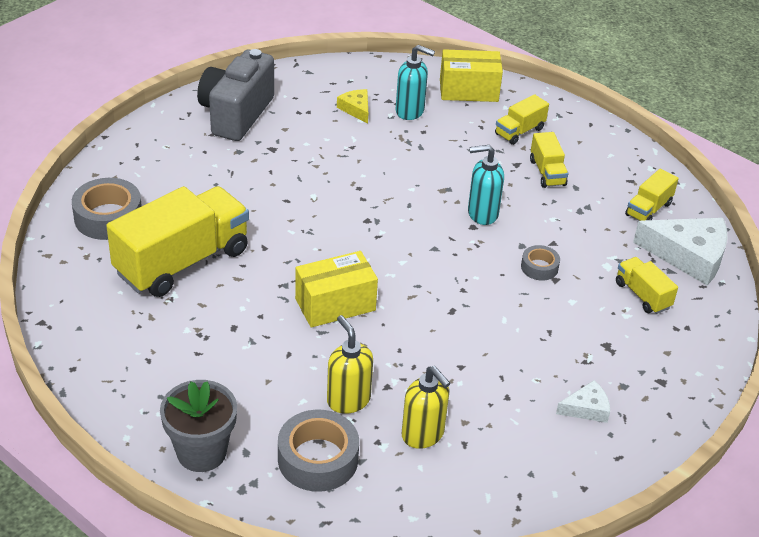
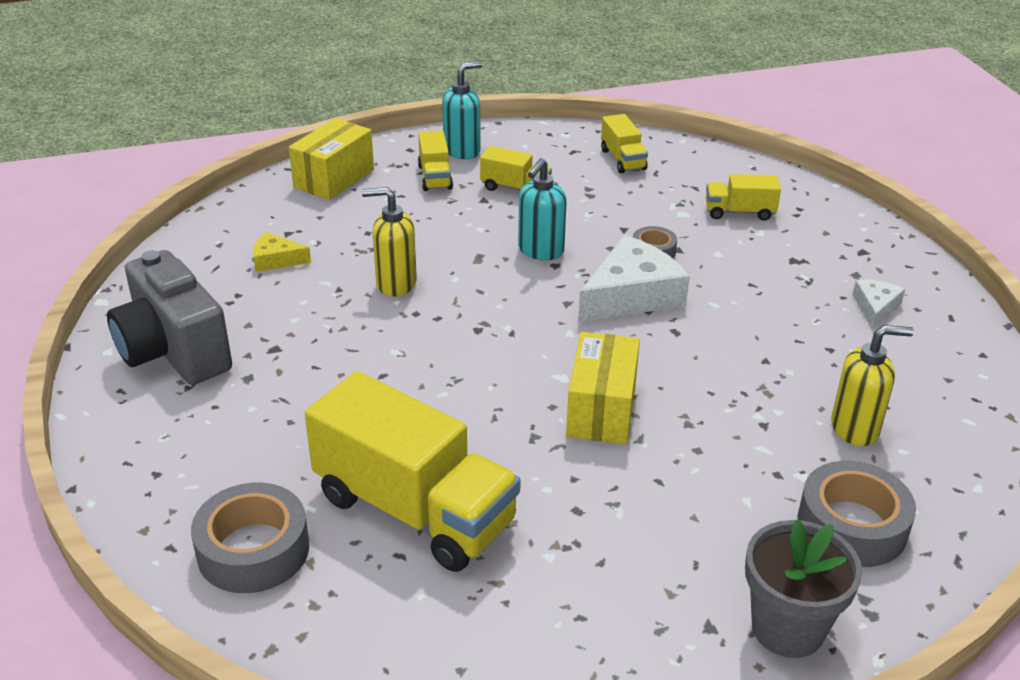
camera: 55 degrees left, 5 degrees down
(182, 262) = (414, 510): yellow truck -> yellow truck turned 135 degrees clockwise
(348, 400) = (768, 463): yellow soap dispenser -> yellow soap dispenser (395, 284)
(410, 111) = (324, 227): turquoise soap dispenser -> turquoise soap dispenser (462, 151)
(688, 256) = (705, 167): white cheese -> white cheese (631, 295)

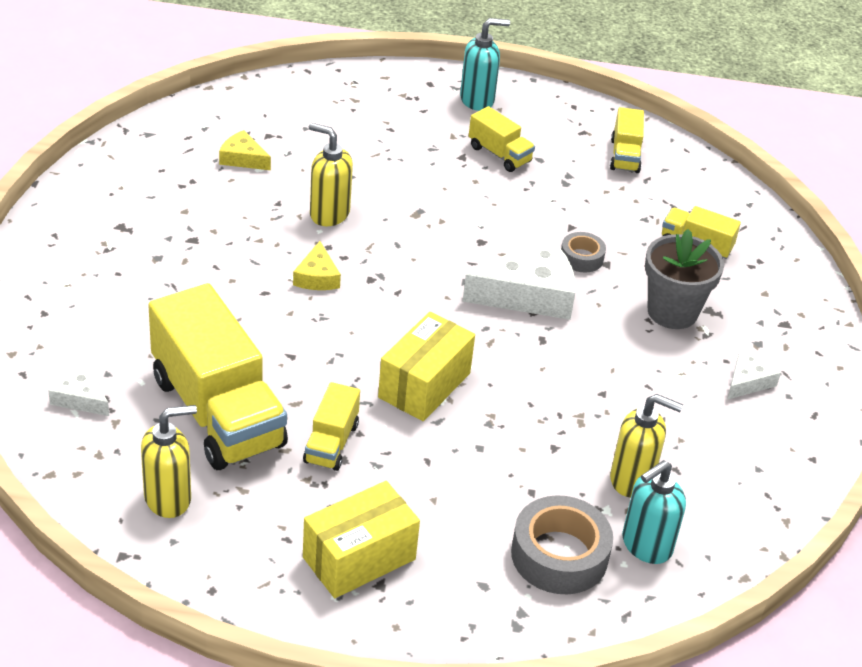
camera: 20 degrees right, 5 degrees up
(174, 351) = (113, 215): grey camera -> none
(253, 550) = (80, 398): grey tape -> white cheese
(334, 178) = (342, 93): yellow box -> yellow box (359, 558)
(424, 344) = (317, 277): none -> yellow cheese
(424, 623) = (168, 498): none -> yellow soap dispenser
(435, 177) = (433, 120): yellow truck -> yellow truck (331, 443)
(540, 251) = (477, 224): turquoise soap dispenser -> turquoise soap dispenser (646, 545)
(787, 628) = (440, 609): grey flower pot -> grey flower pot (672, 312)

